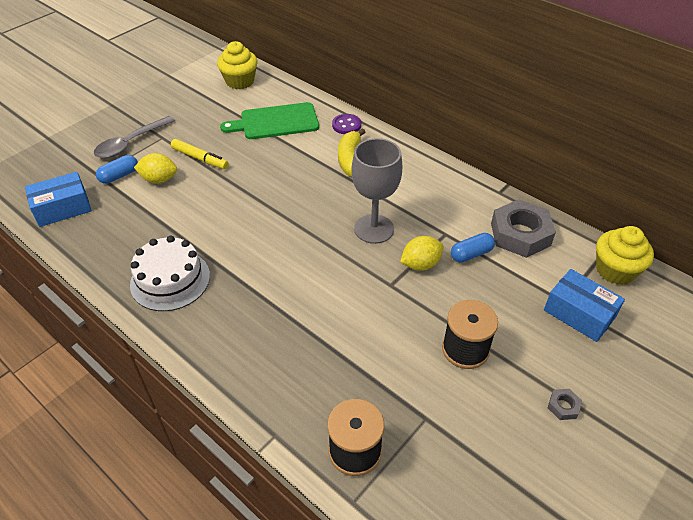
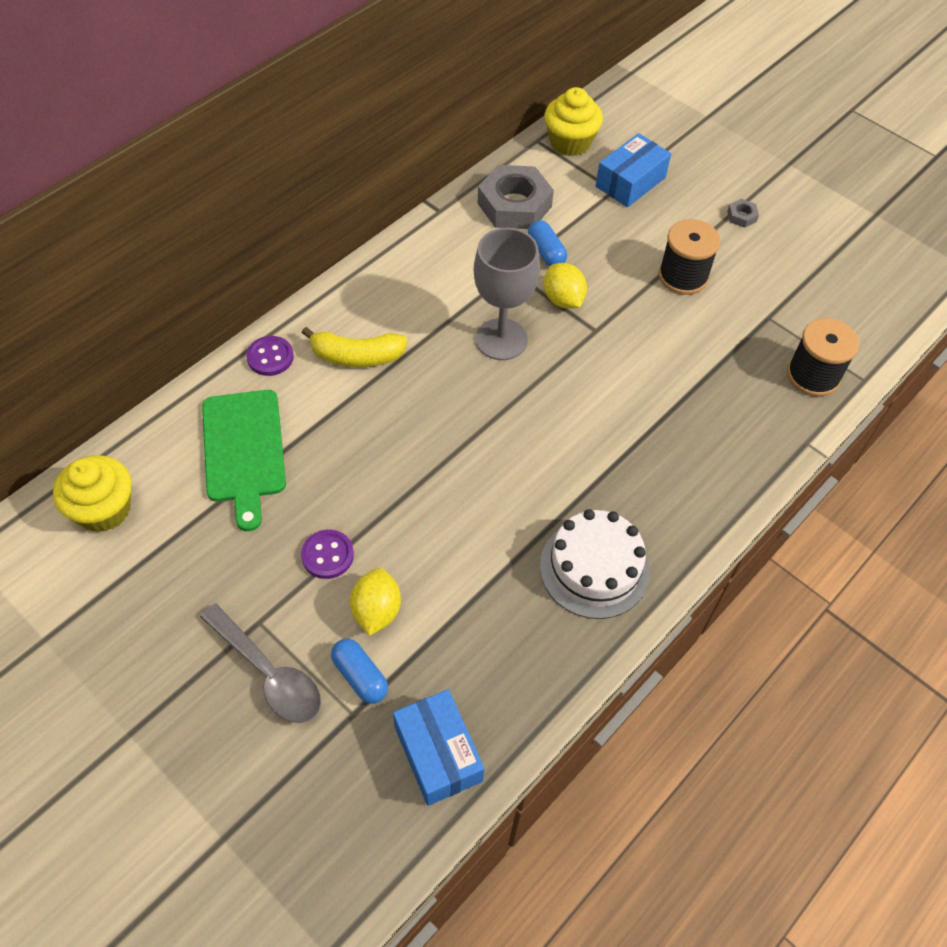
camera: 90 degrees left, 10 degrees up
(200, 158) = (327, 555): yellow marker -> purple button

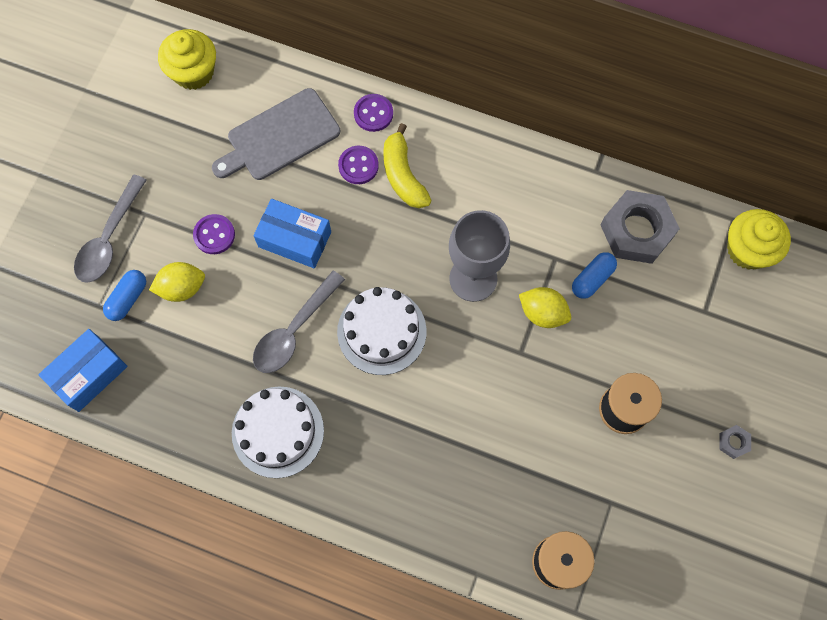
camera: 70 degrees right, 15 degrees up
(244, 451) = (279, 137): green cutting board -> grey cutting board
(323, 390) = (358, 166): none -> purple button
(484, 513) = (294, 330): none -> grey spoon
(522, 434) = (381, 331): none -> white cake
(563, 299) = (542, 313): yellow lemon -> yellow lemon turned 75 degrees clockwise
(630, 182) = (724, 323): blue box -> blue box (294, 239)

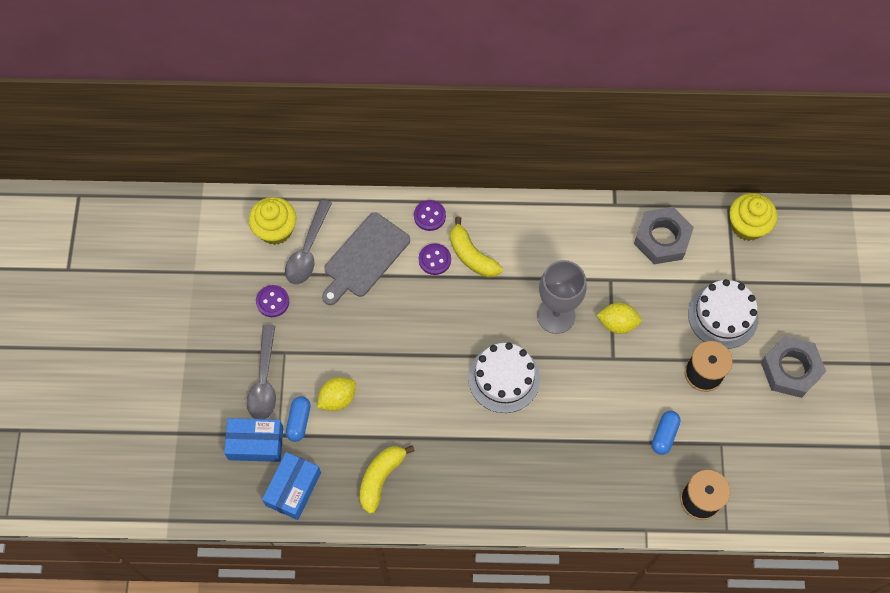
camera: 20 degrees left, 5 degrees down
(192, 397) = (381, 478): none -> yellow banana
(214, 235) = (345, 350): purple button -> purple button (272, 301)
(278, 432) = (456, 480): white cake -> white cake (723, 315)
(294, 239) = (409, 332): blue box -> blue box (256, 443)
(294, 330) = (437, 401): grey spoon -> grey spoon (308, 250)
(592, 279) = (643, 286): blue capsule -> blue capsule (664, 435)
(733, 442) = (790, 369): grey nut -> grey nut, size x2.40

